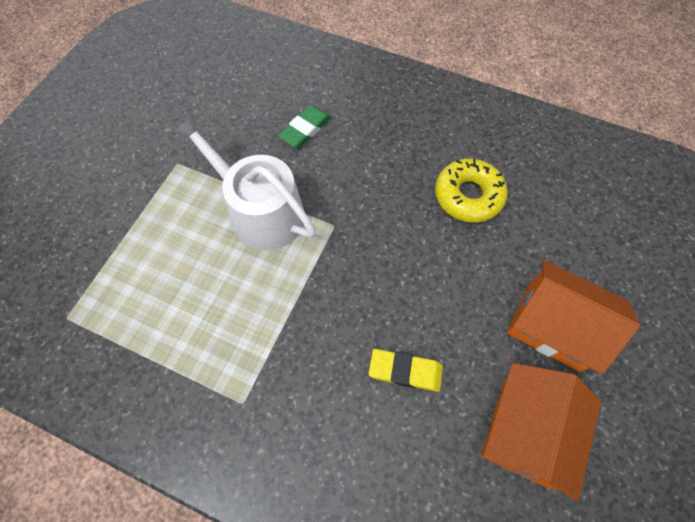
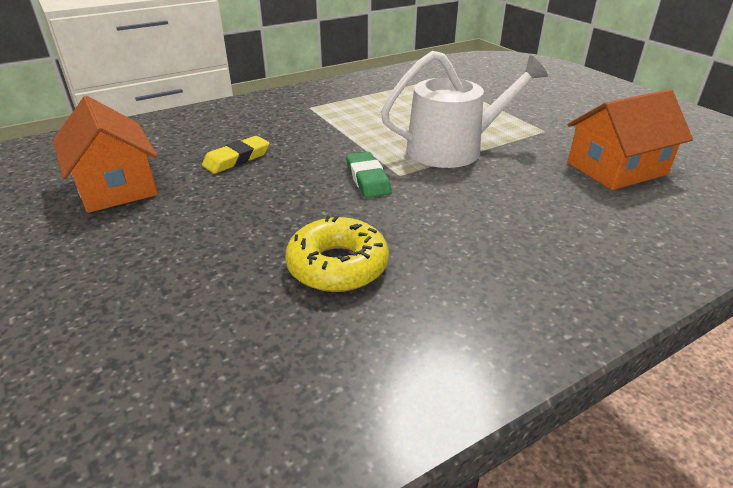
camera: 125 degrees right, 30 degrees down
(305, 129) = (541, 198): green eraser -> green eraser (367, 179)
(553, 326) = (141, 242): orange house -> orange house (616, 168)

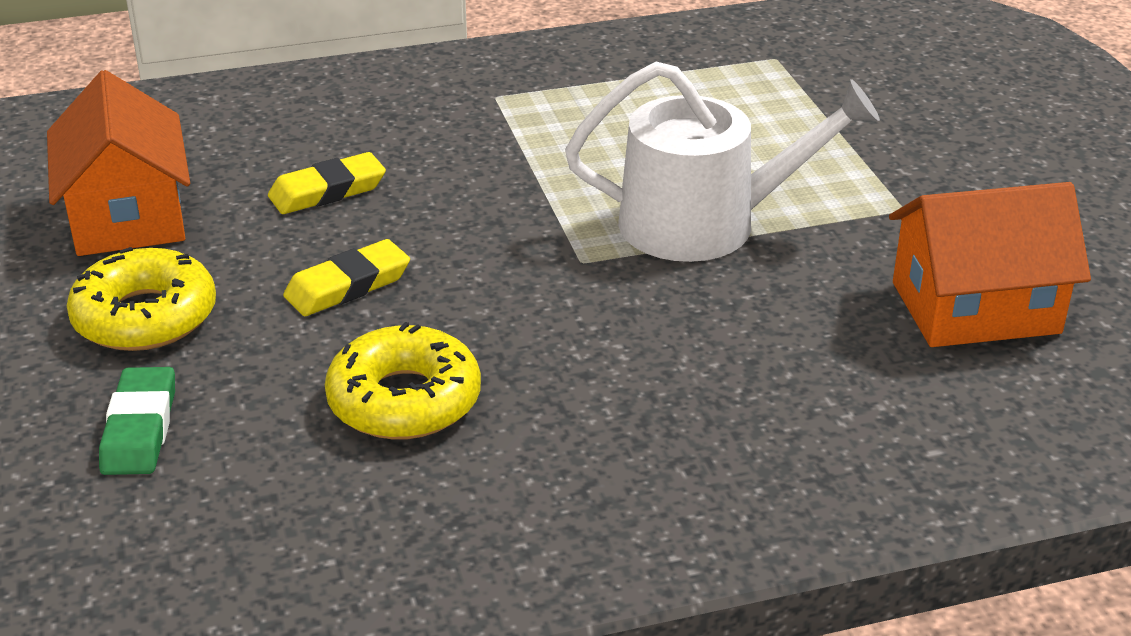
camera: 15 degrees right, 0 degrees up
(144, 242) = (145, 317): none -> yellow donut
(270, 205) = (347, 285): none -> yellow eraser
(367, 179) = (523, 262): green eraser -> green eraser (140, 428)

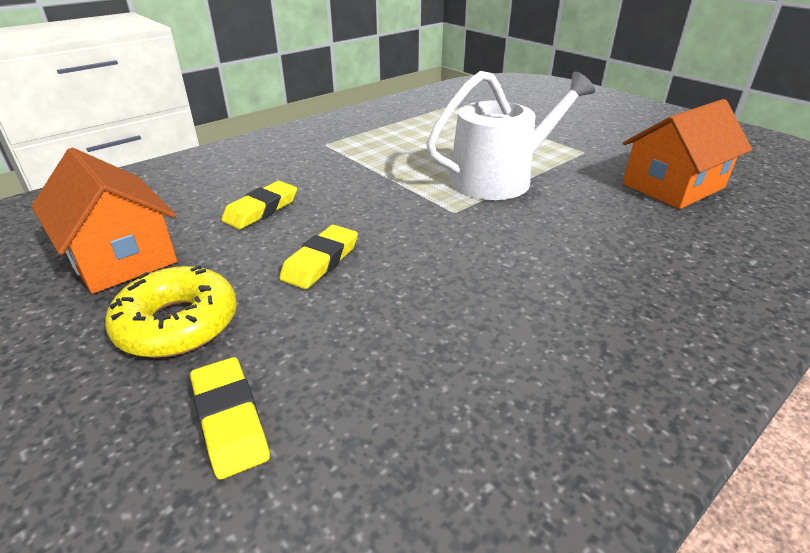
camera: 25 degrees left, 0 degrees up
(140, 428) = (230, 420): green eraser -> yellow eraser
(404, 400) = (426, 327): yellow donut -> none

